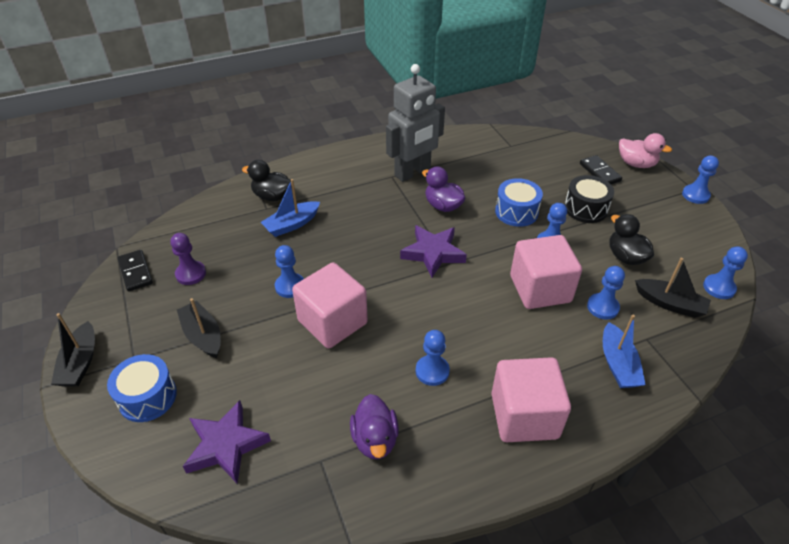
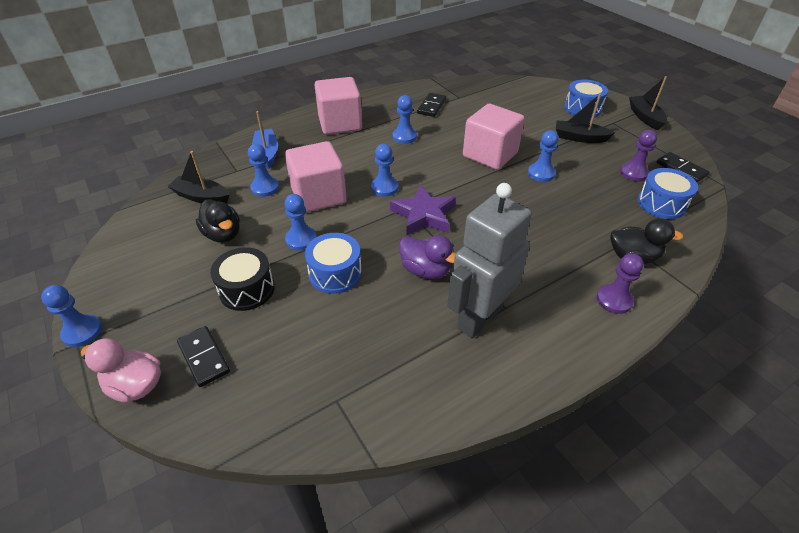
camera: 170 degrees right, 0 degrees up
(200, 236) = (661, 204): none -> blue drum
(203, 335) = (579, 138): black boat -> black boat turned 150 degrees clockwise
(226, 445) = (516, 97): purple star -> none
(292, 224) = (582, 226): blue boat -> none
(312, 172) = (614, 300): none -> purple pawn
(375, 439) = (431, 106): purple duck -> black domino
(719, 287) = (144, 215): blue pawn -> blue pawn (384, 188)

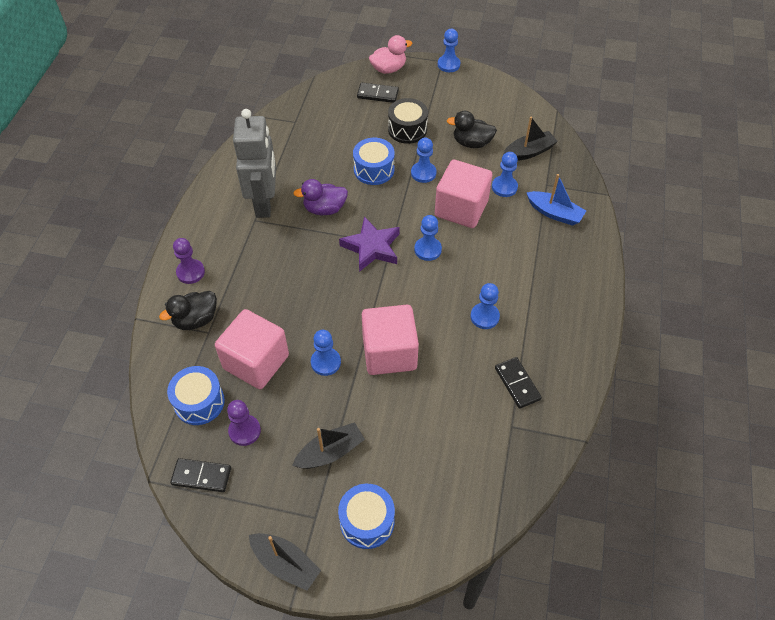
camera: 135 degrees right, 10 degrees up
(340, 123) = (557, 288): pink cube -> pink cube (256, 362)

